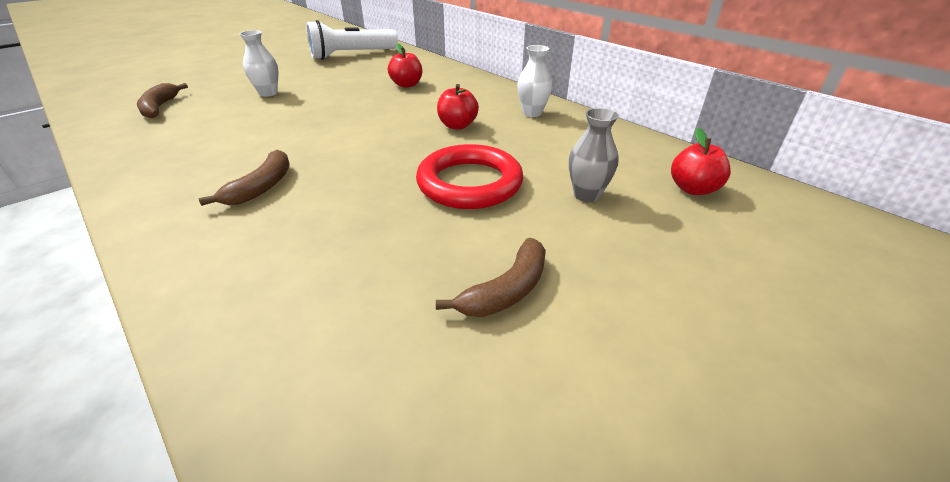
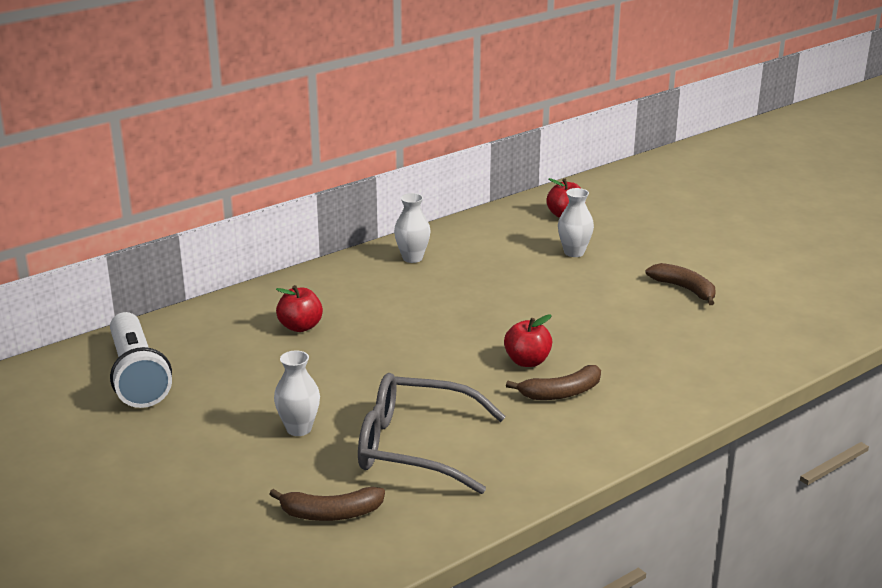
camera: 85 degrees left, 10 degrees down
(218, 127) = (413, 447): none -> grey glasses
(261, 187) = (561, 393): brown banana -> brown banana turned 135 degrees clockwise
(457, 125) = (437, 297): red apple -> red apple (527, 361)
(469, 183) = (555, 295): red ring -> none
(586, 195) = (574, 252): grey vase -> white vase

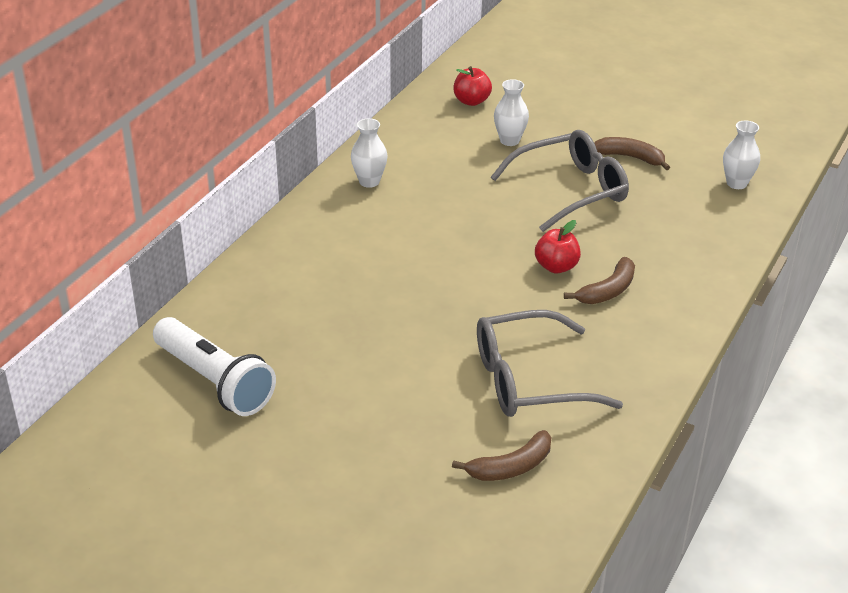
camera: 25 degrees left, 10 degrees up
(299, 429) = (414, 392): white vase -> white vase (736, 183)
(300, 327) = (326, 284): red apple -> none
(599, 303) = (571, 190): none -> grey glasses

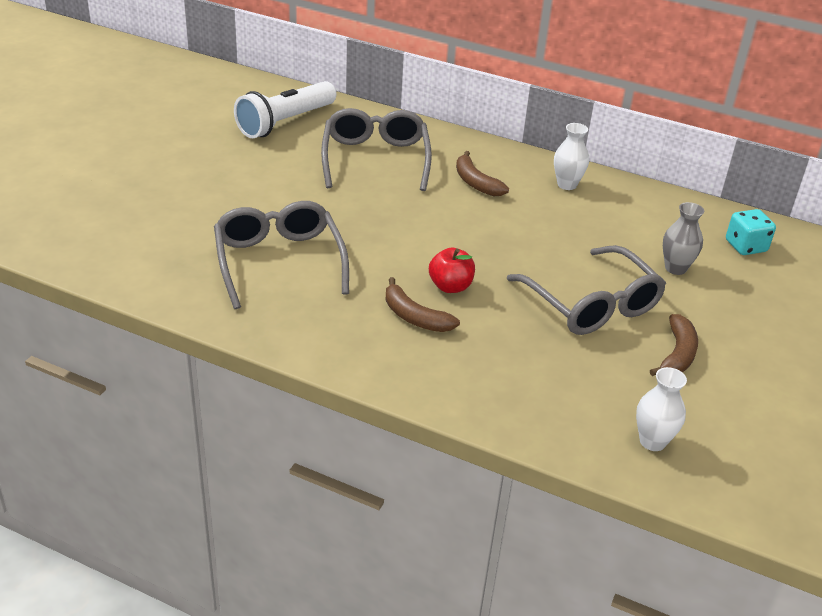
camera: 85 degrees right, 0 degrees up
(311, 307) = (375, 158): none -> grey glasses
(471, 101) = (745, 246): red apple -> turquoise dice
(509, 141) = (675, 268): white vase -> grey vase
(511, 467) = (171, 247): brown banana -> brown banana (476, 183)

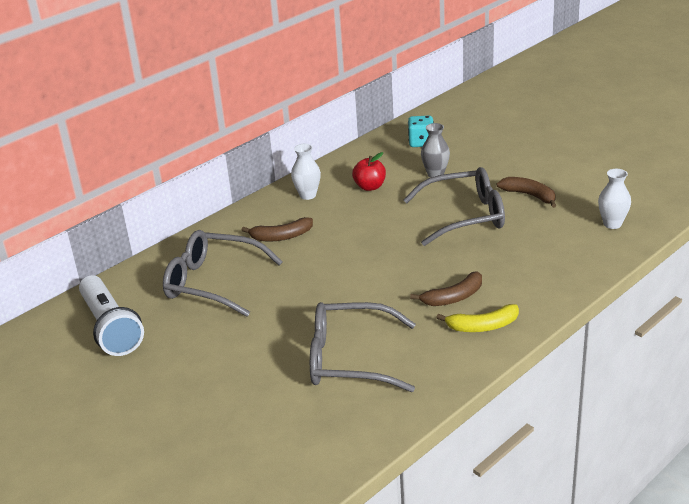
camera: 65 degrees left, 5 degrees down
(367, 346) = (483, 326): none -> yellow banana
(450, 286) = (420, 274): red apple -> red apple (370, 187)

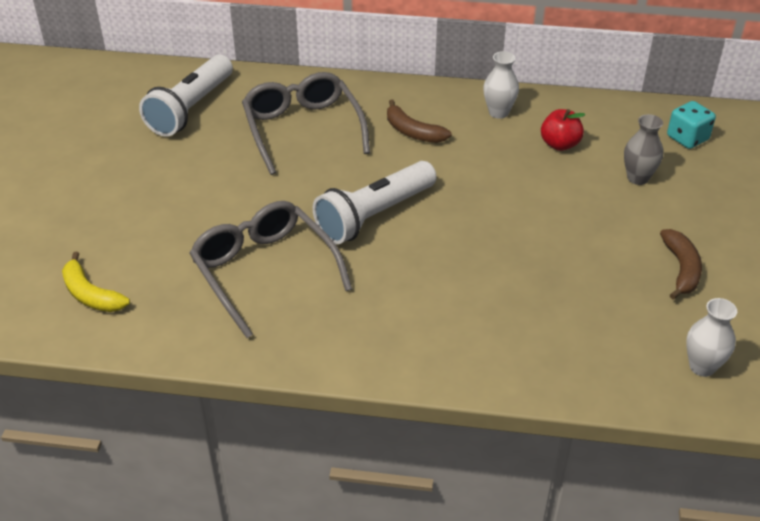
camera: 50 degrees right, 10 degrees up
(349, 287) = (374, 215): none -> white flashlight
(453, 297) = (426, 297): brown banana -> none
(466, 216) = (583, 238): grey glasses -> none
(483, 326) = (397, 342): yellow banana -> yellow banana (91, 294)

